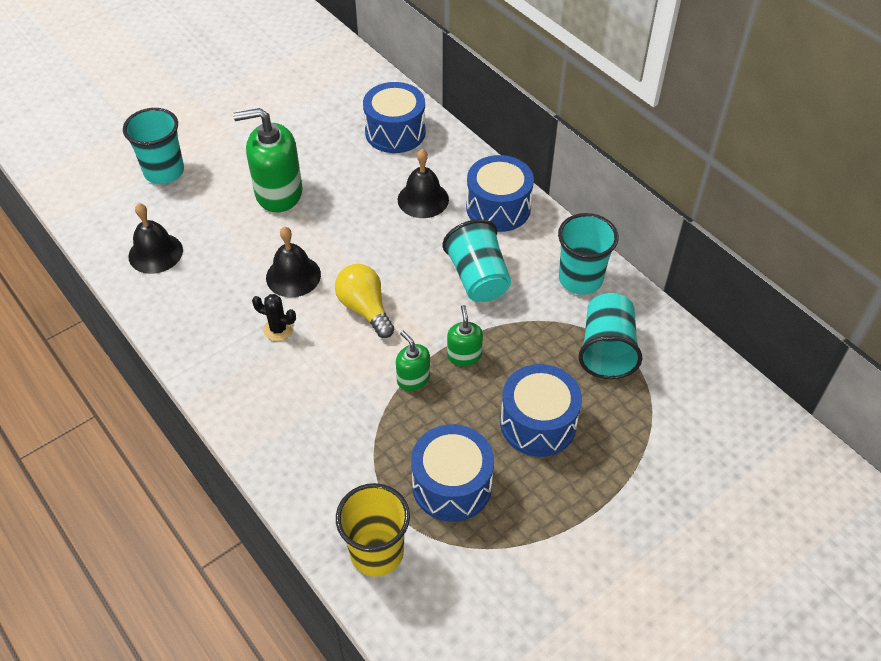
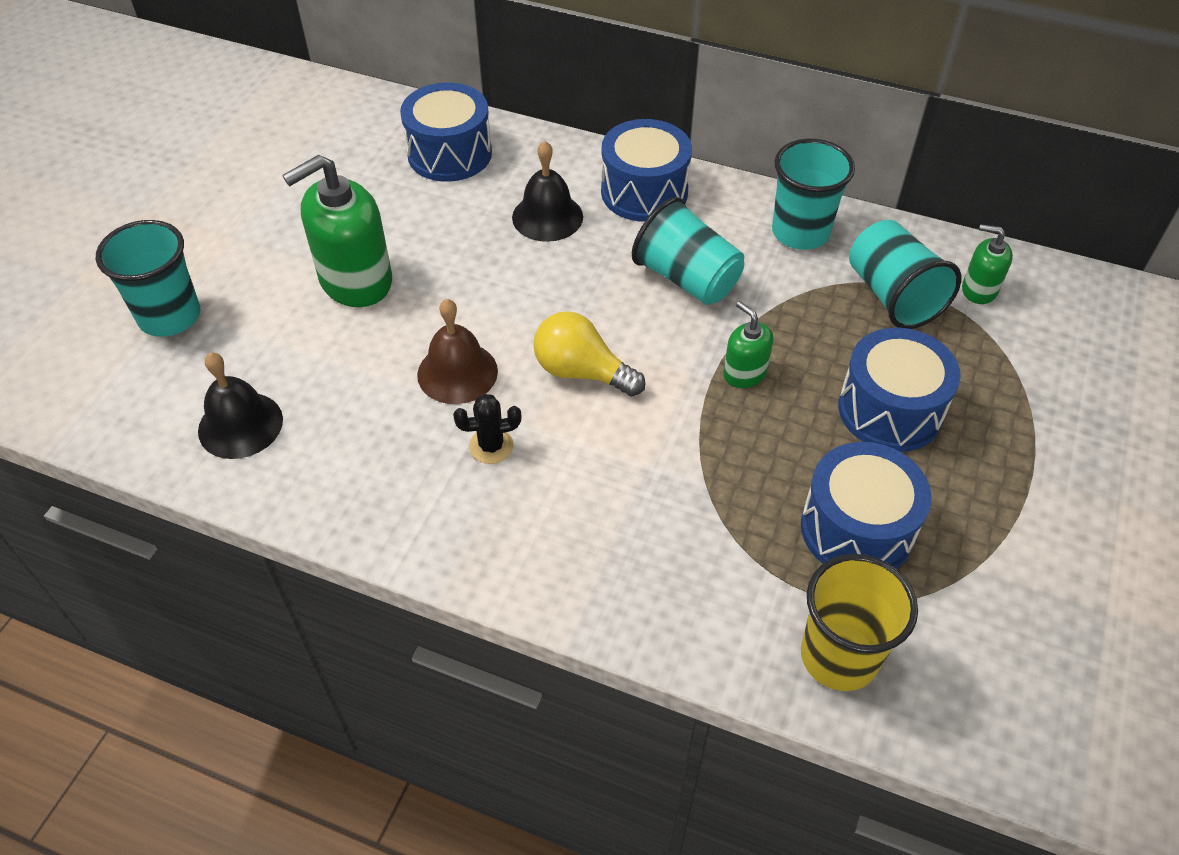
camera: 30 degrees left, 0 degrees up
(293, 276) = (457, 372): black bell -> brown bell
(413, 379) = (708, 427): green soap dispenser -> green soap dispenser (979, 290)

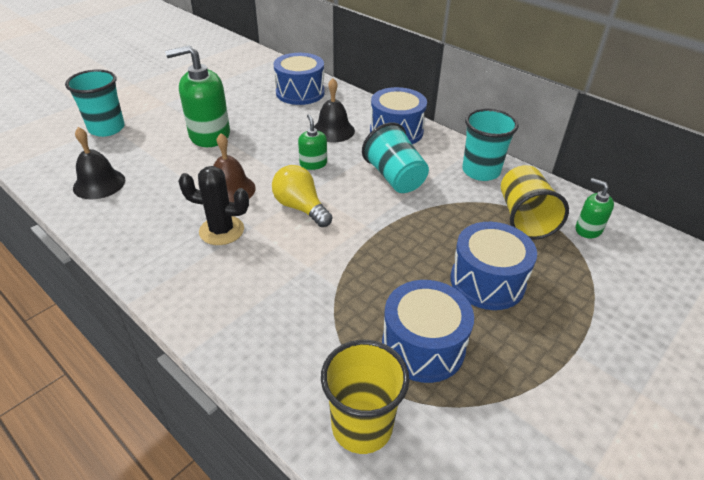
camera: 20 degrees right, 10 degrees down
(491, 446) = (221, 230): black cactus -> black cactus, size x1.55
(744, 373) = (400, 234): green soap dispenser -> green soap dispenser (313, 164)
(893, 296) = (524, 218): turquoise cup -> yellow cup

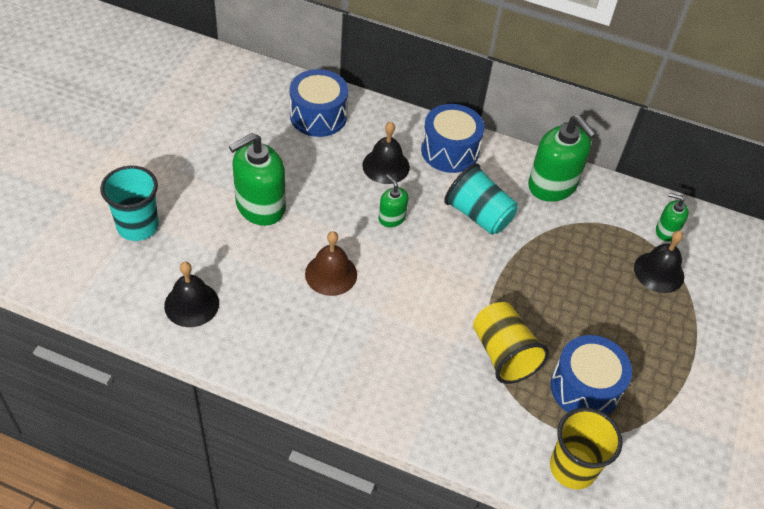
camera: 25 degrees left, 10 degrees up
(221, 230) = (355, 325): black cactus -> none
(300, 207) = (411, 277): yellow light bulb -> none
(481, 171) = (552, 185): turquoise cup -> green soap dispenser
(487, 281) = (607, 311): blue drum -> none
(524, 218) = (611, 233): yellow cup -> yellow cup (503, 354)
(564, 261) = (659, 272): none -> black bell

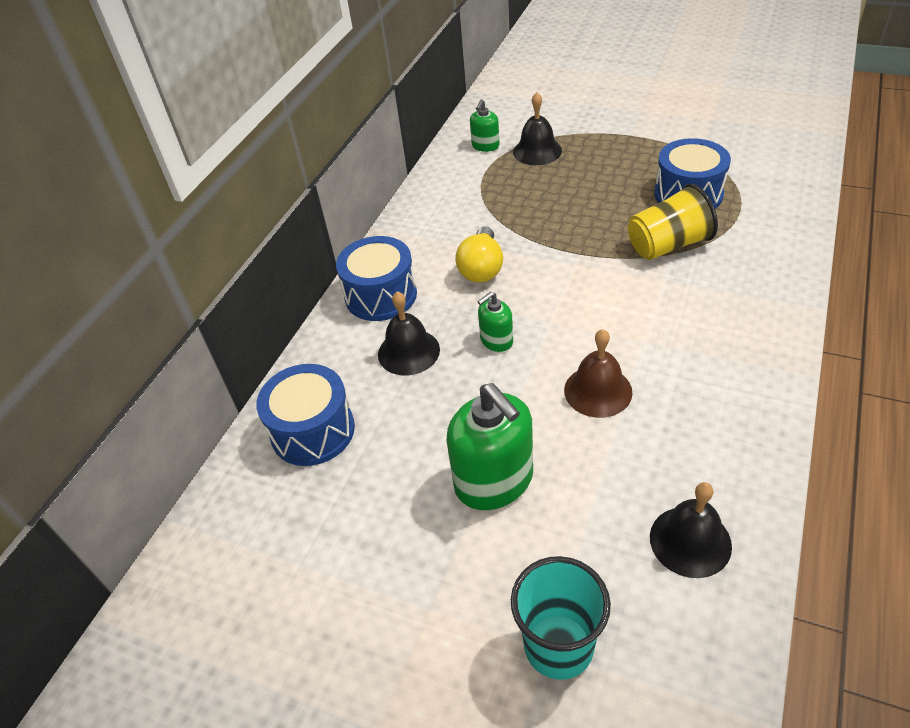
camera: 80 degrees left, 5 degrees down
(478, 215) = (481, 268): turquoise cup -> yellow light bulb
(552, 185) = (431, 215): green soap dispenser -> none
(572, 468) = (778, 201): yellow cup -> none

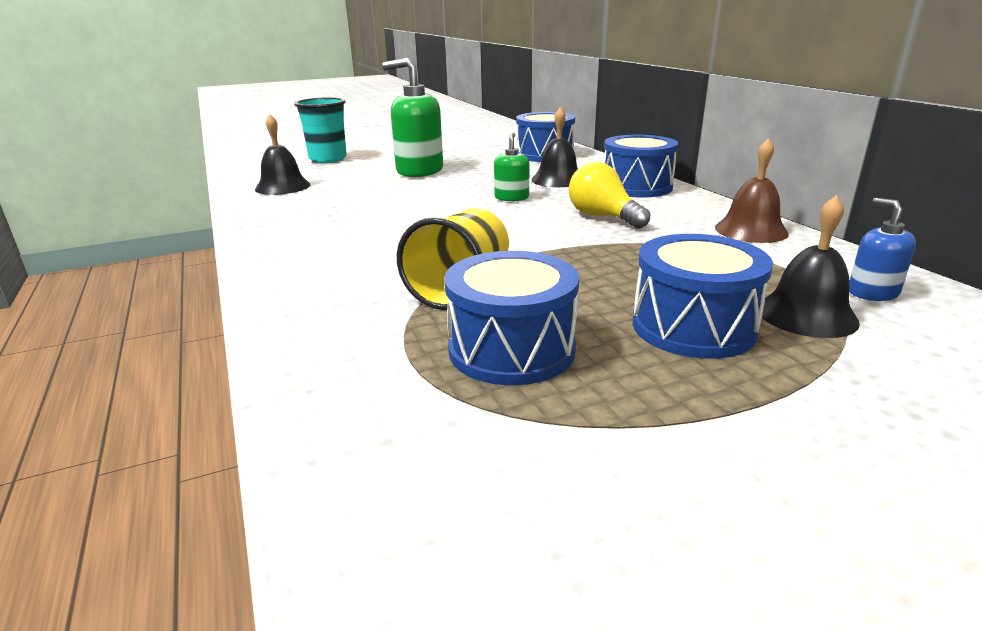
camera: 130 degrees right, 20 degrees down
(485, 146) = (872, 292): green soap dispenser -> blue soap dispenser
(594, 168) = (693, 327): none -> blue drum
(598, 391) = (402, 203): brown bell -> brown bell (751, 230)

